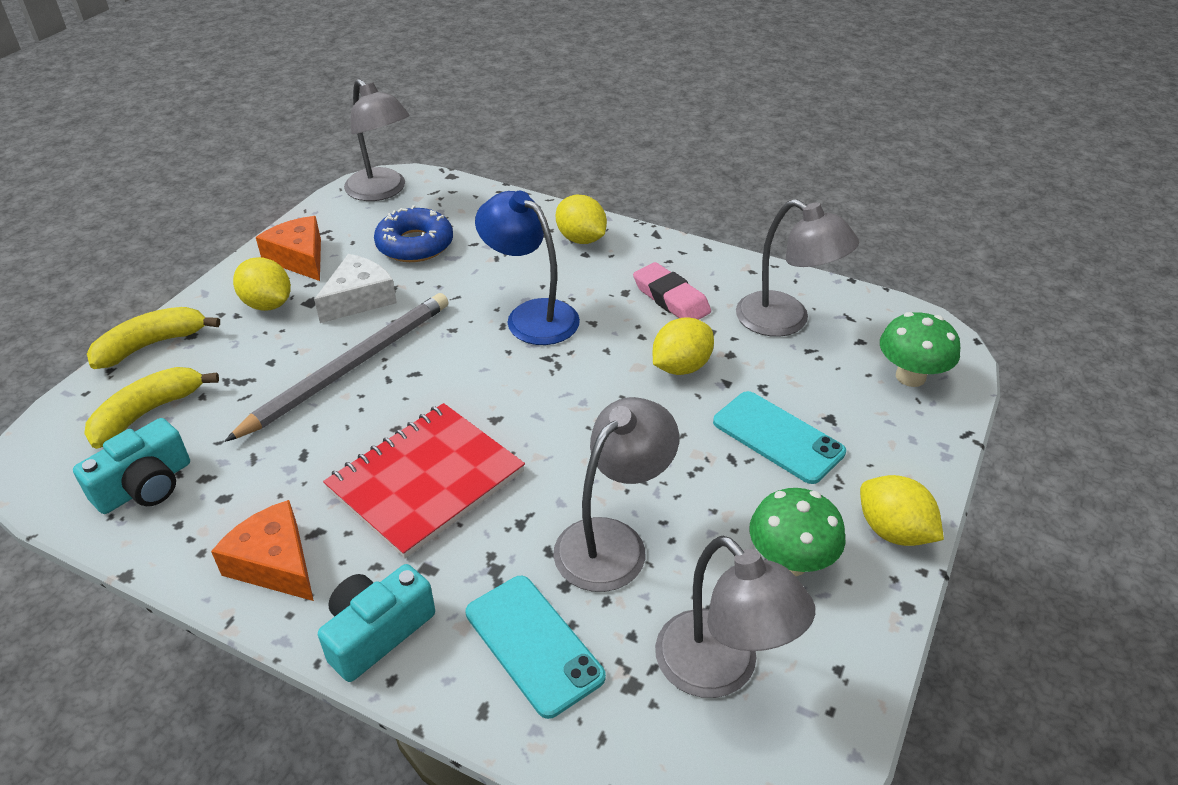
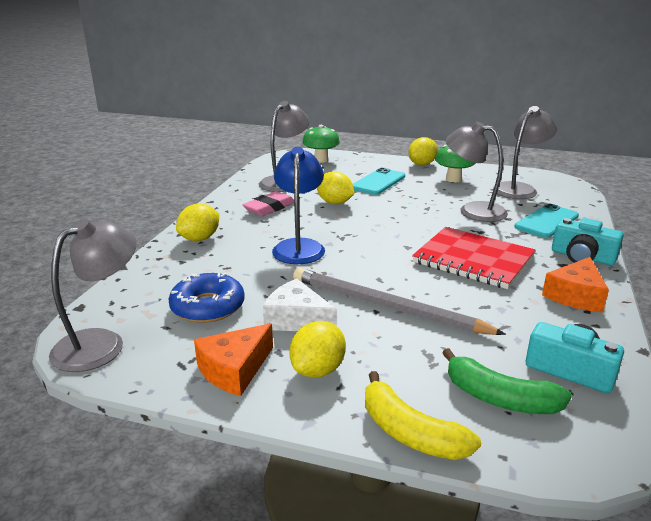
camera: 100 degrees left, 15 degrees down
(147, 413) = (499, 398): yellow banana -> green banana
(531, 315) = (299, 246): blue lamp -> blue lamp turned 150 degrees clockwise

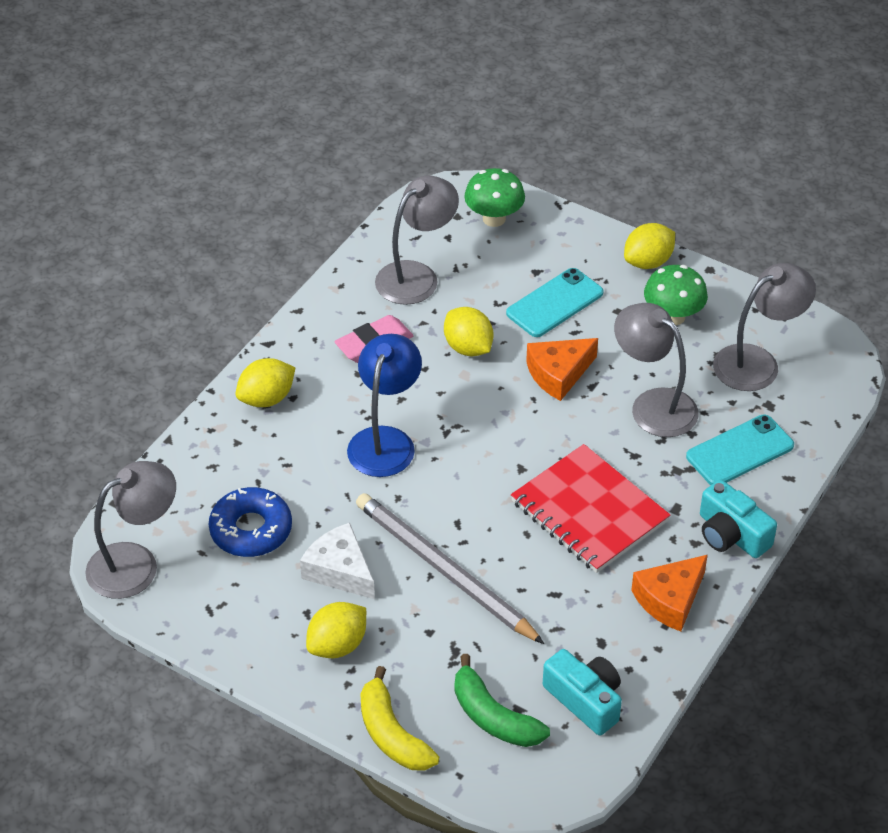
camera: 15 degrees right, 20 degrees up
(234, 369) = (258, 627): orange cheese -> orange cheese (558, 374)

